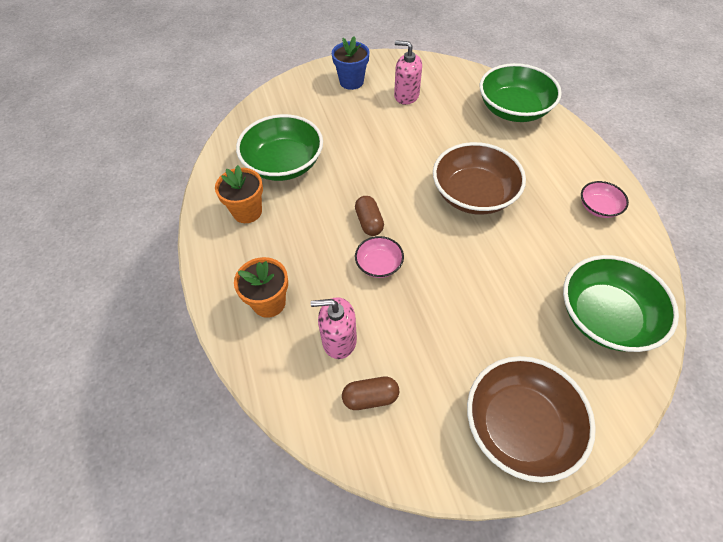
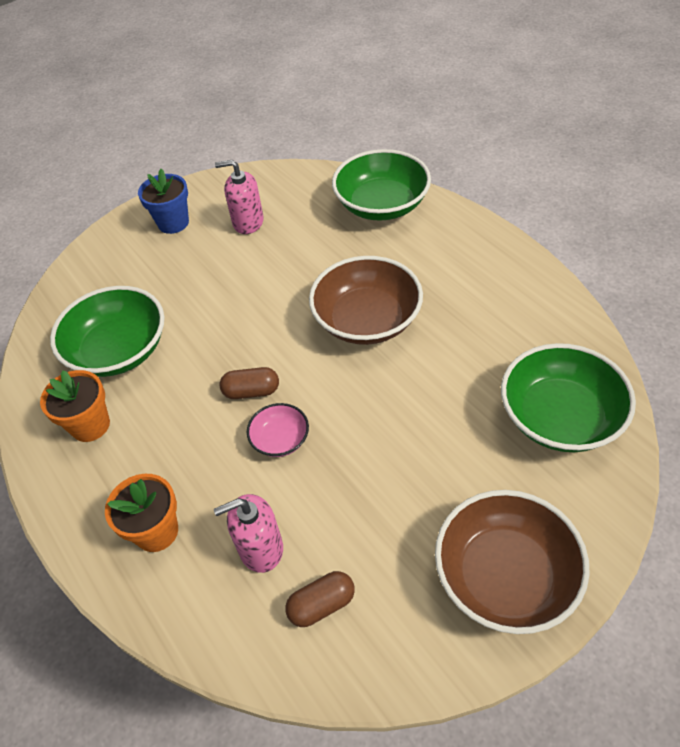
camera: 15 degrees left, 5 degrees down
(369, 222) = (251, 391): brown capsule -> brown capsule turned 60 degrees counterclockwise
(598, 207) = (513, 293): pink bowl -> none

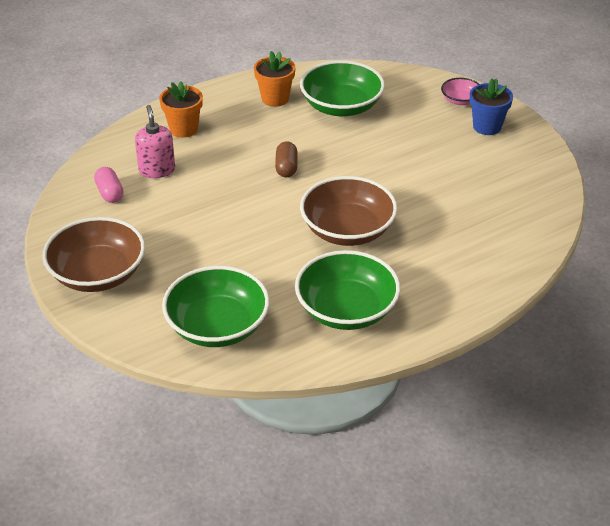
camera: 90 degrees right, 10 degrees down
(248, 222) = (484, 168): pink soap dispenser -> none
(280, 439) = (239, 180): pink bowl -> pink bowl (460, 100)
(321, 605) = (110, 193): brown capsule -> pink capsule
(382, 205) = (502, 252): green bowl -> green bowl (346, 310)

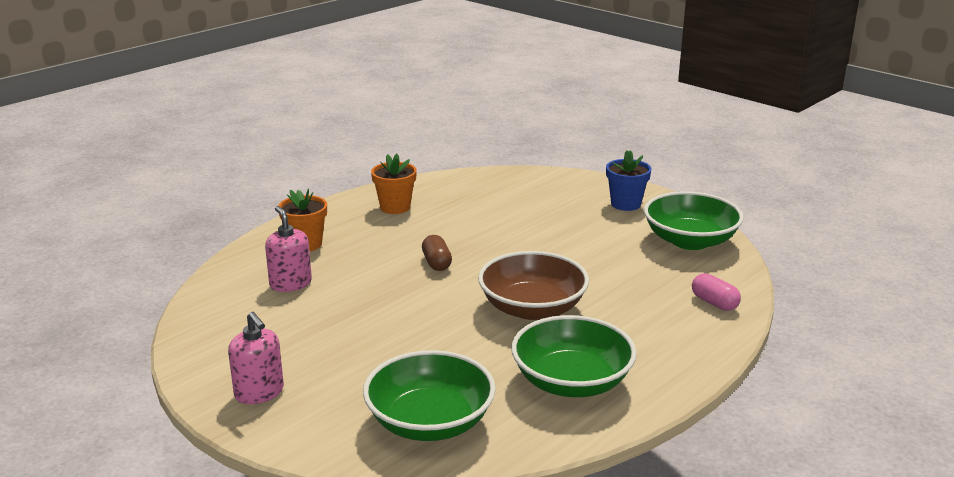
camera: 15 degrees left, 15 degrees down
(98, 274) = (259, 392): brown bowl -> pink soap dispenser
(110, 193) = (243, 312): pink capsule -> pink capsule (714, 303)
(341, 106) = (469, 205): green bowl -> green bowl (690, 241)
(460, 100) = (587, 187): pink bowl -> none

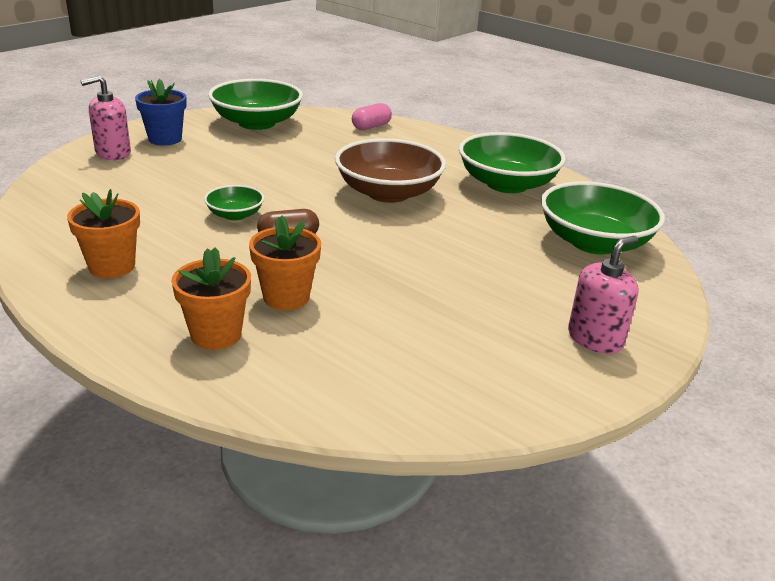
camera: 95 degrees left, 5 degrees up
(290, 284) = (339, 338): pink soap dispenser -> pink soap dispenser (113, 153)
(347, 264) = (286, 297): none -> orange flower pot
(476, 241) = (235, 215): none -> green bowl

